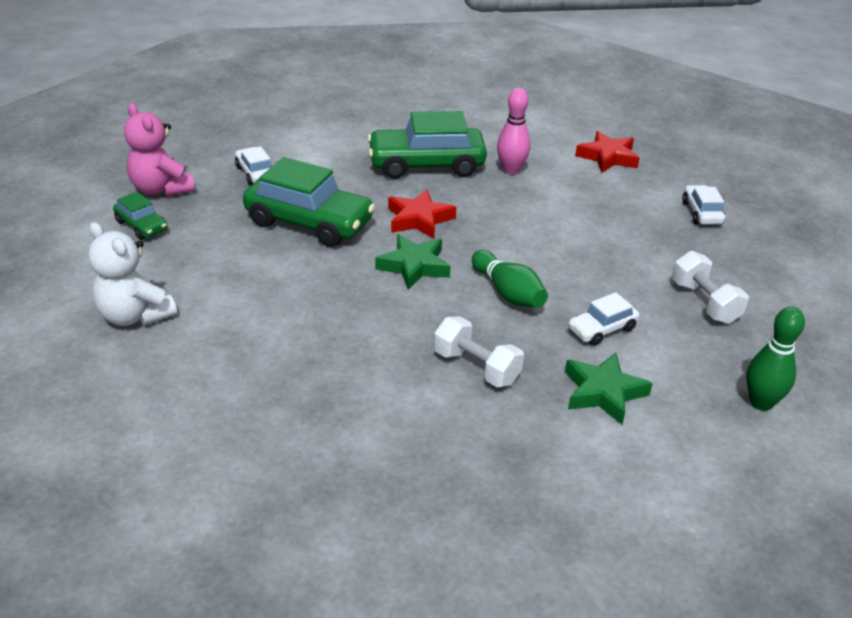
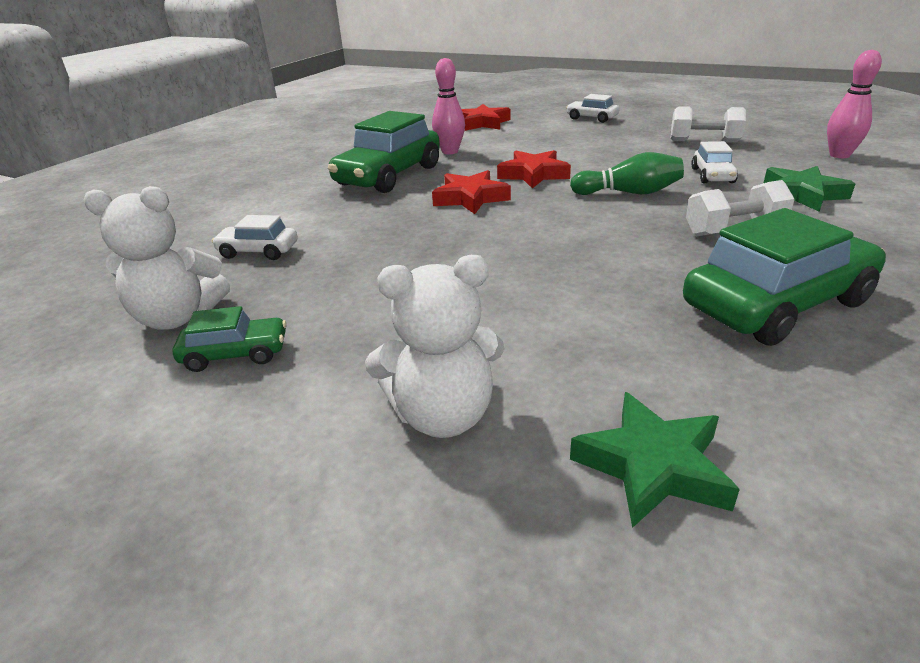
camera: 50 degrees left, 5 degrees down
(161, 189) = (178, 317): pink teddy bear -> white teddy bear
(309, 222) = (399, 246): green car -> green car (776, 304)
(414, 266) = (544, 218): green star -> green star (652, 466)
(501, 231) = (533, 174): none -> red star
(761, 403) = (839, 155): green bowling pin -> pink bowling pin

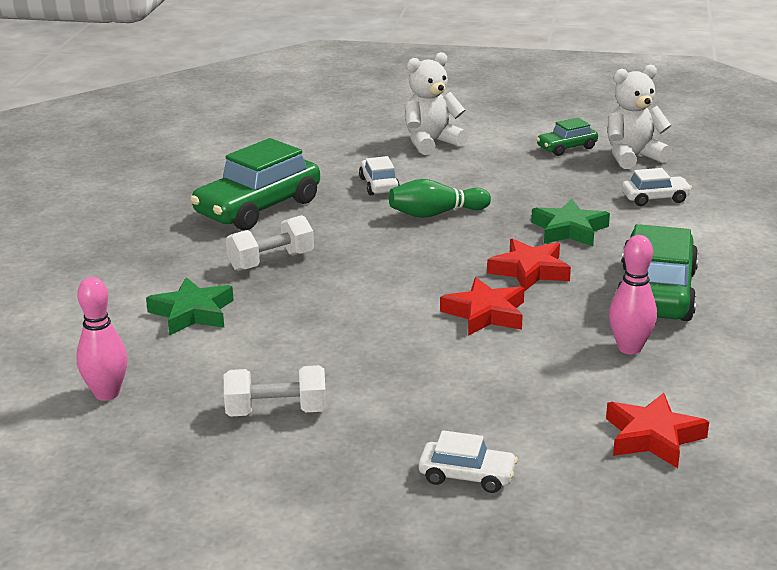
camera: 160 degrees right, 5 degrees down
(629, 193) = (368, 296): green bowling pin -> green bowling pin (436, 214)
(652, 466) = (332, 141): green star -> green star (569, 230)
(712, 175) = (277, 334): white car -> white car (379, 185)

